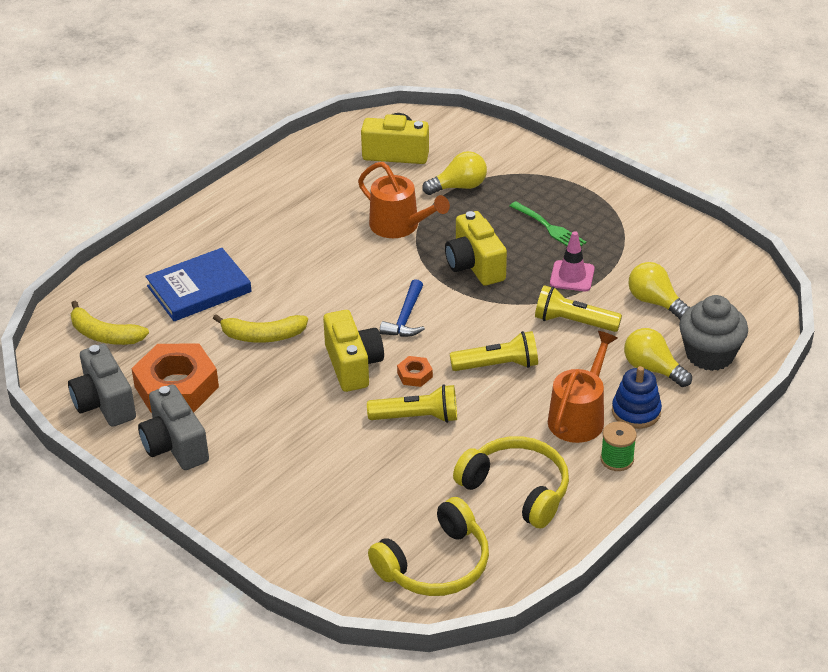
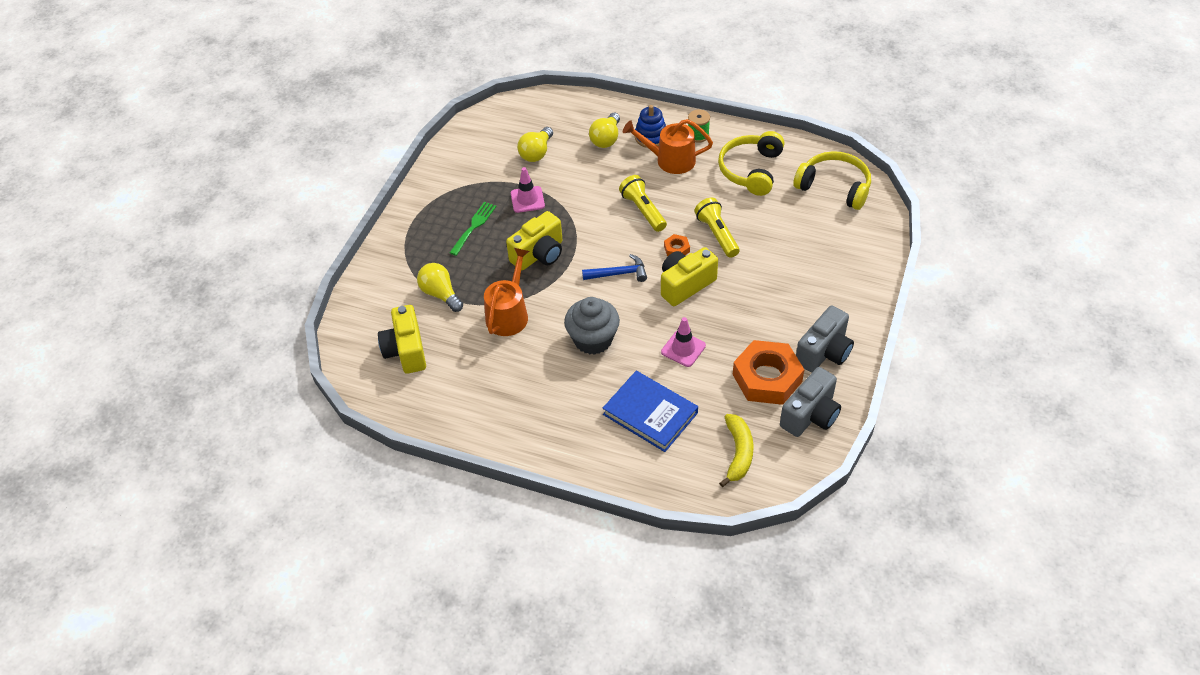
camera: 110 degrees left, 10 degrees up
(263, 336) = (683, 349): yellow banana -> pink traffic cone
(573, 322) = (578, 186): yellow flashlight -> none
(709, 355) = (578, 118): grey cupcake -> grey cupcake (593, 339)

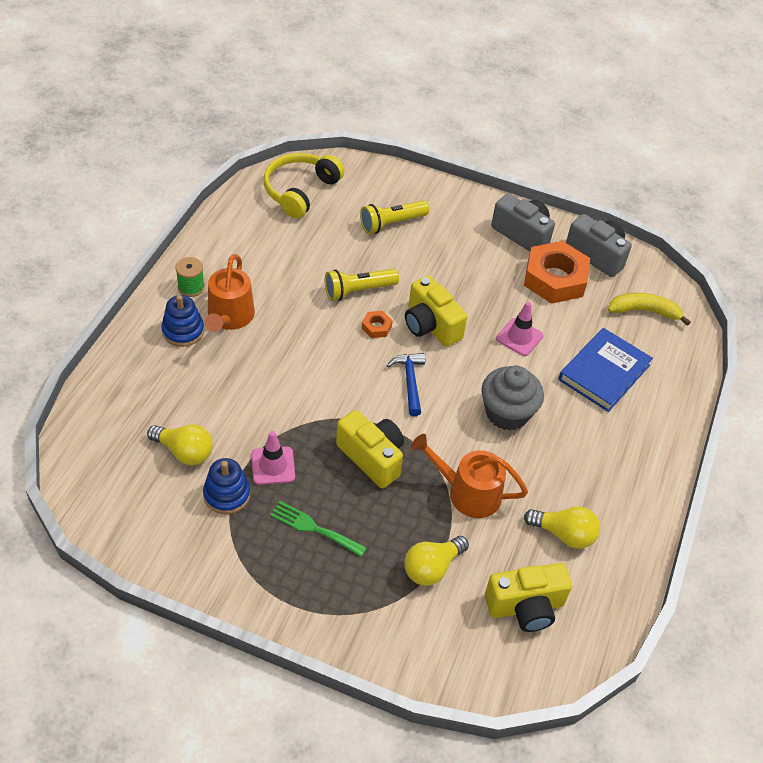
camera: 95 degrees left, 0 degrees up
(501, 178) = (227, 494): none -> blue stacking toy
(606, 139) = (175, 375): yellow light bulb -> yellow light bulb (564, 534)
(643, 210) = (311, 351): yellow flashlight -> yellow flashlight (391, 224)
(751, 170) = (261, 250): yellow headphones -> none

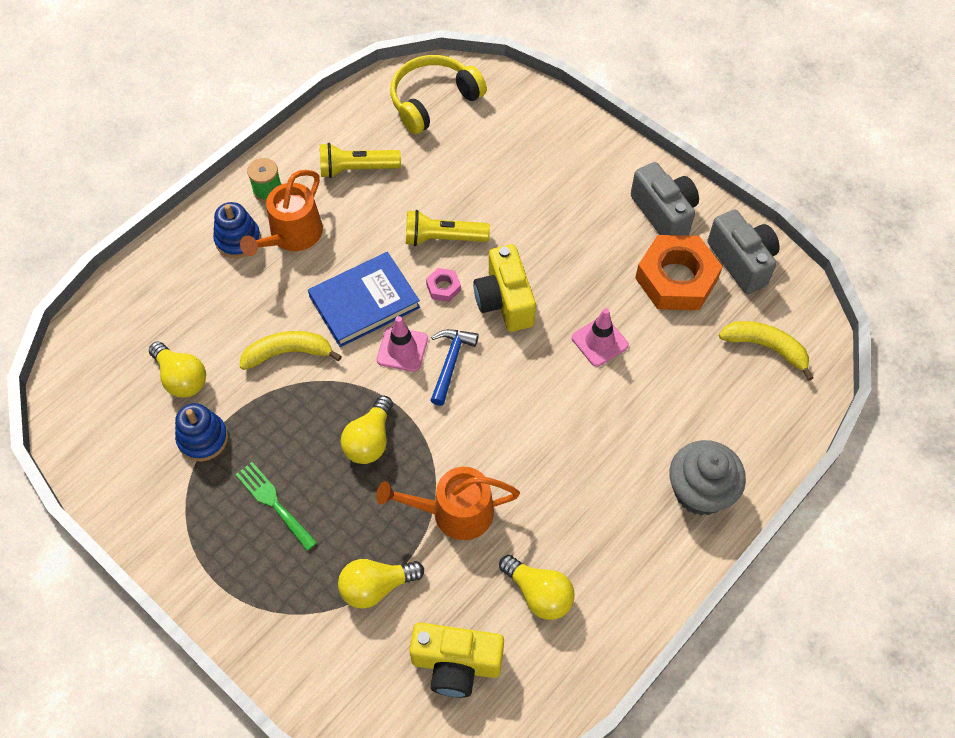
camera: 25 degrees right, 10 degrees up
(270, 408) = (288, 353): none -> yellow banana
(273, 466) = (263, 420): pink traffic cone -> pink traffic cone (402, 349)
(372, 457) = (370, 440): yellow camera -> yellow light bulb
(376, 327) = (443, 287): orange nut -> pink nut
(391, 224) = (517, 164): yellow flashlight -> yellow flashlight (356, 169)
(468, 493) = (455, 512): orange watering can -> orange watering can turned 45 degrees counterclockwise
(507, 413) = (542, 430): grey cupcake -> grey cupcake (700, 491)
(604, 372) = (679, 412): blue book -> blue book (364, 302)

